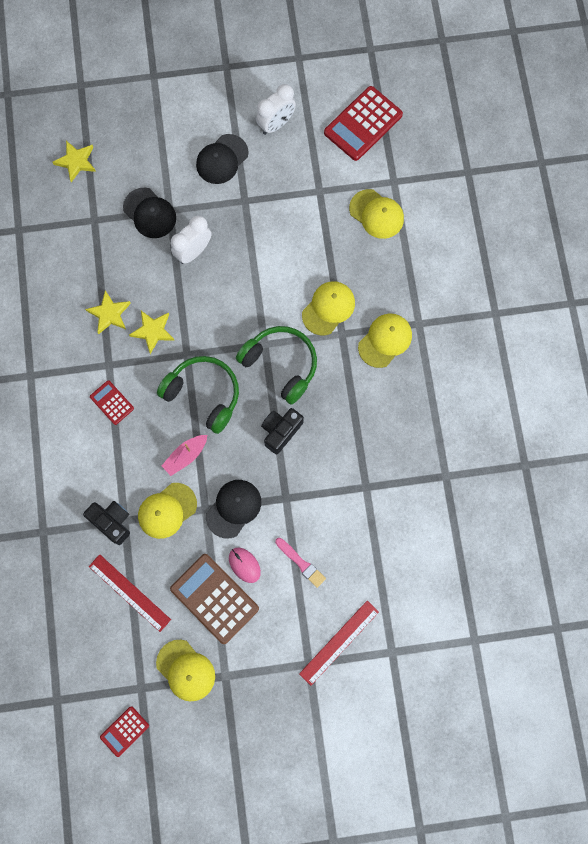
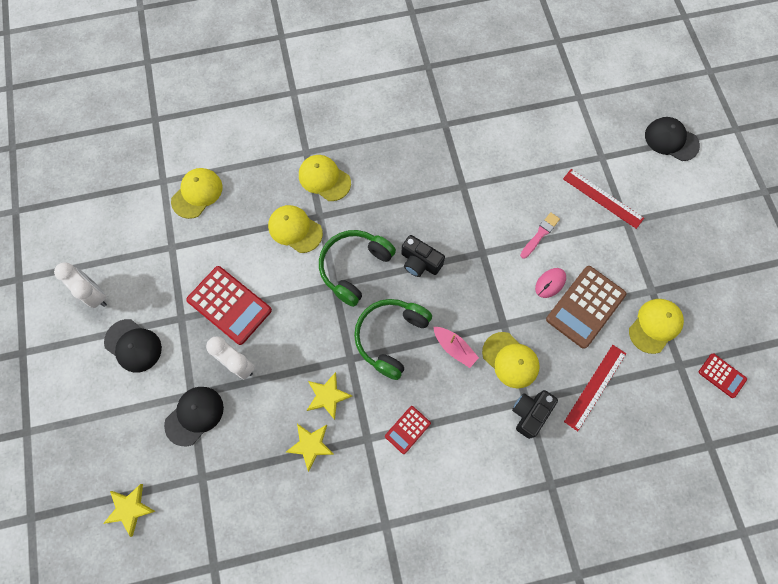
camera: 95 degrees left, 5 degrees down
(233, 508) = (499, 298): black cap -> black cap (671, 140)
(363, 124) = (100, 212): red calculator -> red calculator (229, 305)

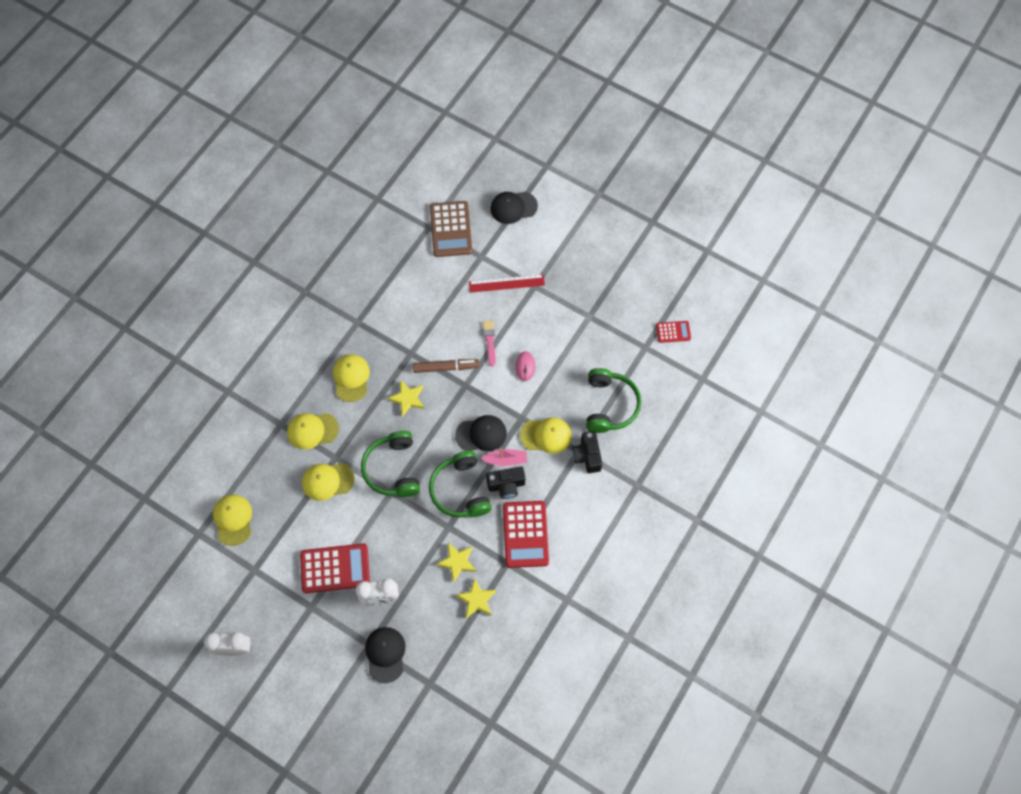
camera: 45 degrees left, 5 degrees down
(130, 509) = (403, 745): yellow star -> yellow star (407, 398)
(133, 345) = (297, 653): black cap -> black cap (481, 434)
(407, 430) = (525, 534): red calculator -> red calculator, size x1.89
(420, 262) = (432, 427): black camera -> black camera (506, 485)
(480, 223) = (446, 368): none -> brown marker
(585, 307) = (559, 362): brown calculator -> brown calculator (451, 229)
(595, 387) = (609, 405): red ruler -> green headphones
(655, 326) = (610, 336): yellow cap -> yellow cap (351, 378)

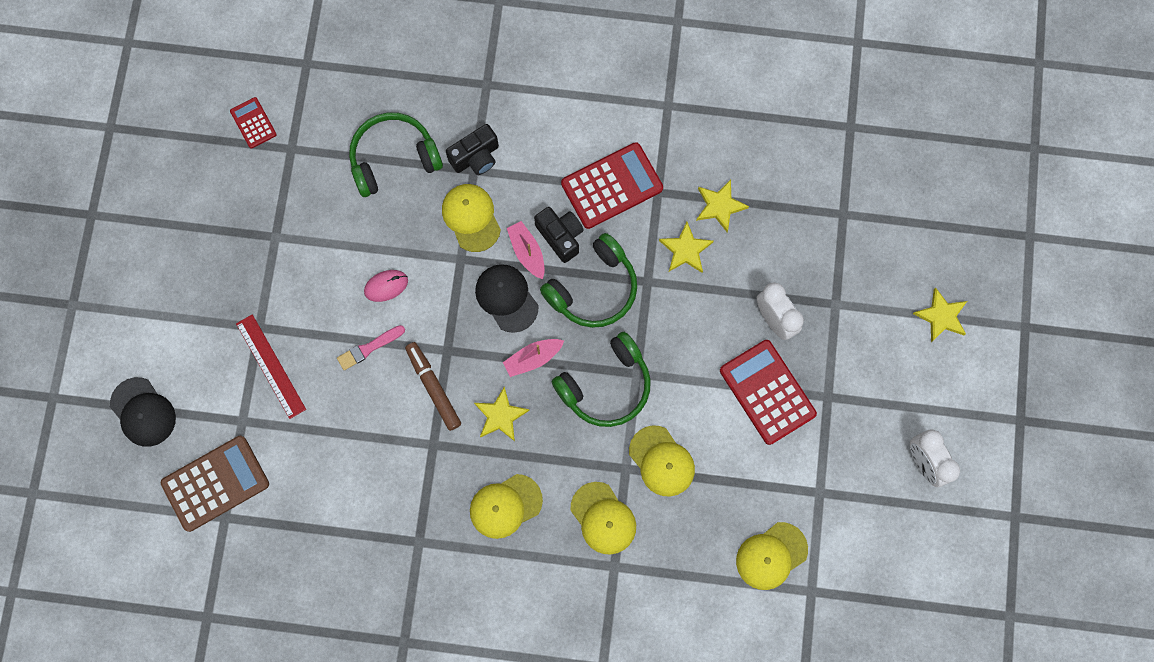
camera: 115 degrees left, 10 degrees up
(323, 714) = (941, 316): none -> yellow star
(385, 654) = (837, 280): black cap -> none
(434, 433) = (533, 358): none -> pink boat

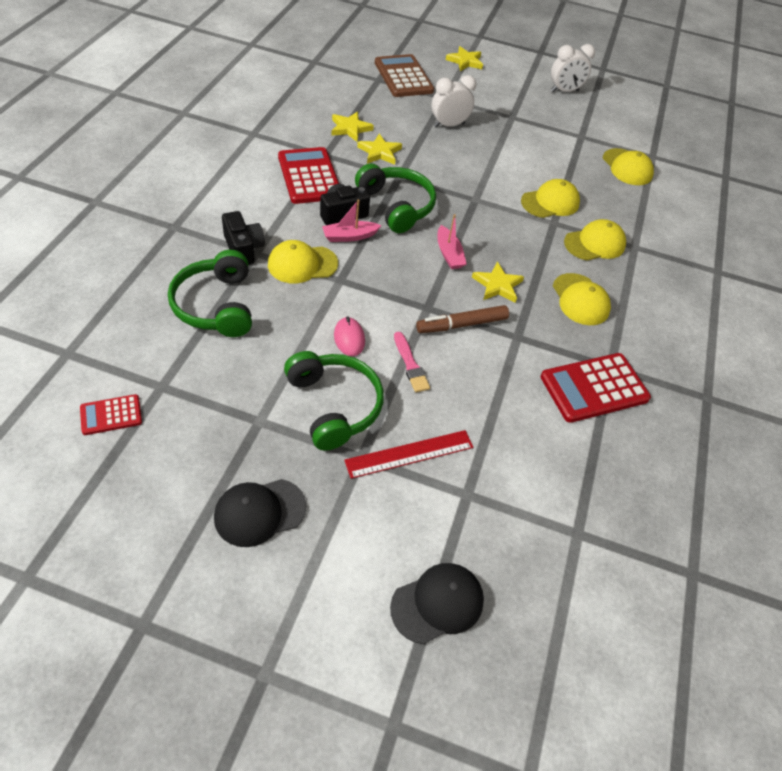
camera: 85 degrees left, 25 degrees down
(215, 483) = (537, 535): brown calculator -> brown calculator (403, 77)
(506, 298) = (388, 258): black cap -> black cap (259, 512)
(606, 386) = (482, 218): green headphones -> green headphones (334, 405)
(767, 392) = (503, 141): red calculator -> red calculator (594, 388)

